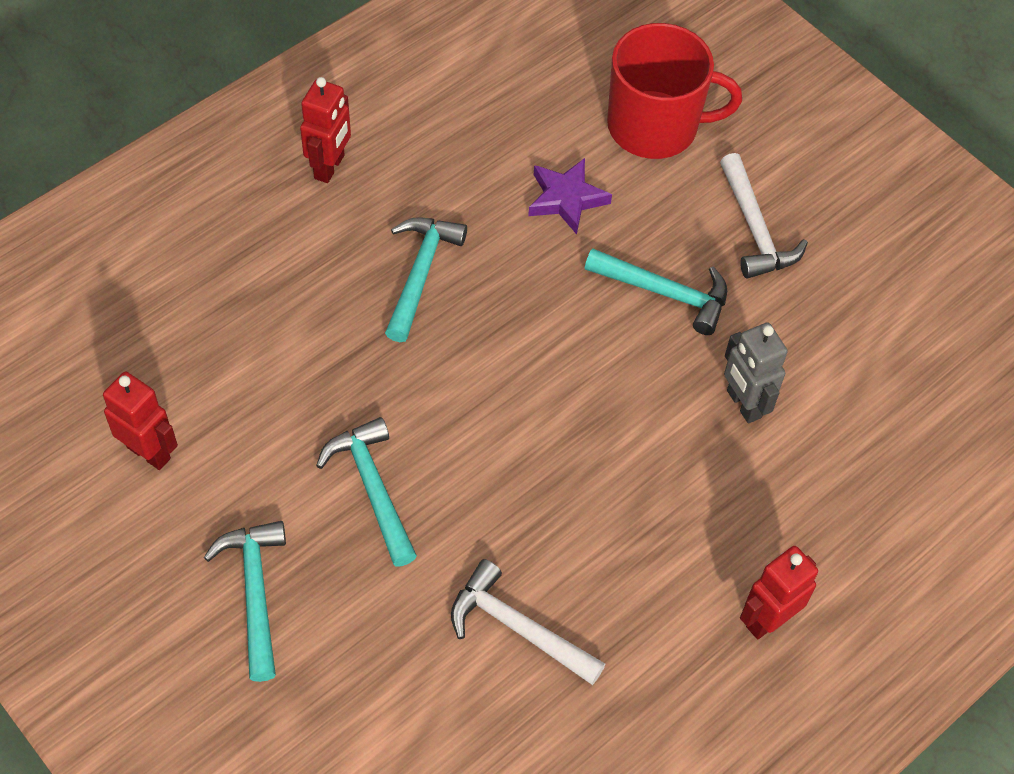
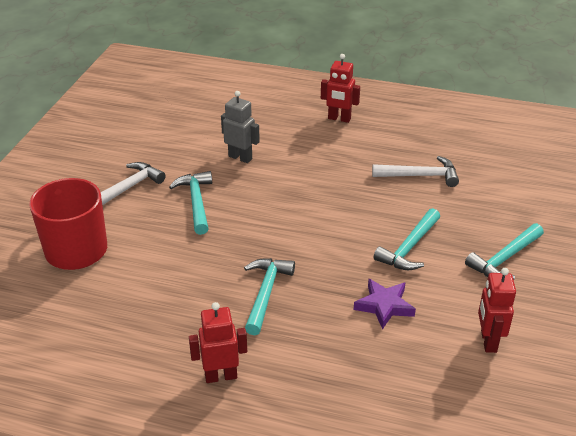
camera: 120 degrees left, 20 degrees down
(420, 274) = (266, 293): turquoise hammer -> turquoise hammer turned 120 degrees clockwise
(518, 628) = (420, 176): white hammer -> white hammer turned 90 degrees counterclockwise
(566, 199) = (160, 261): purple star -> purple star (384, 306)
(743, 404) = (240, 157): grey robot -> grey robot turned 90 degrees counterclockwise

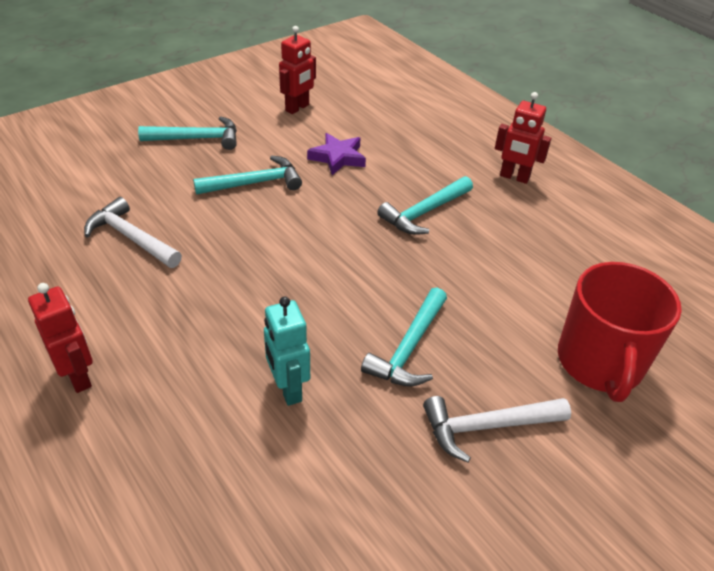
camera: 145 degrees left, 5 degrees up
(240, 157) = (288, 389): grey robot -> turquoise robot

